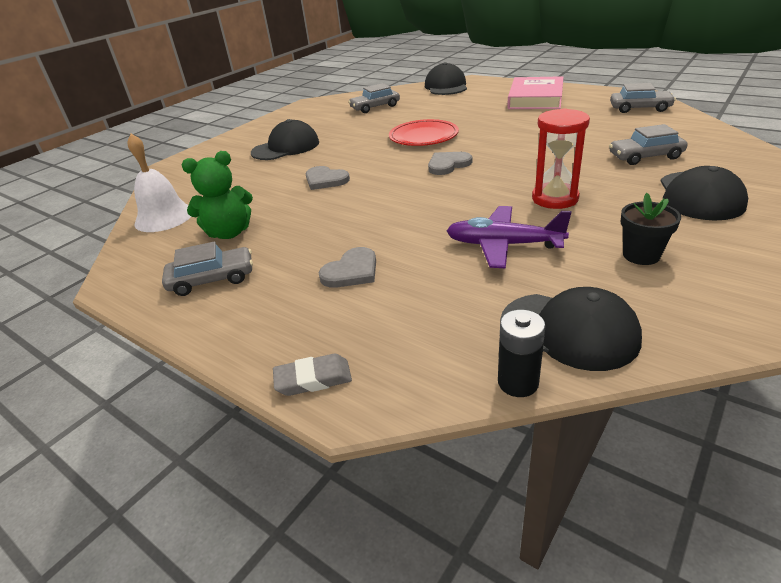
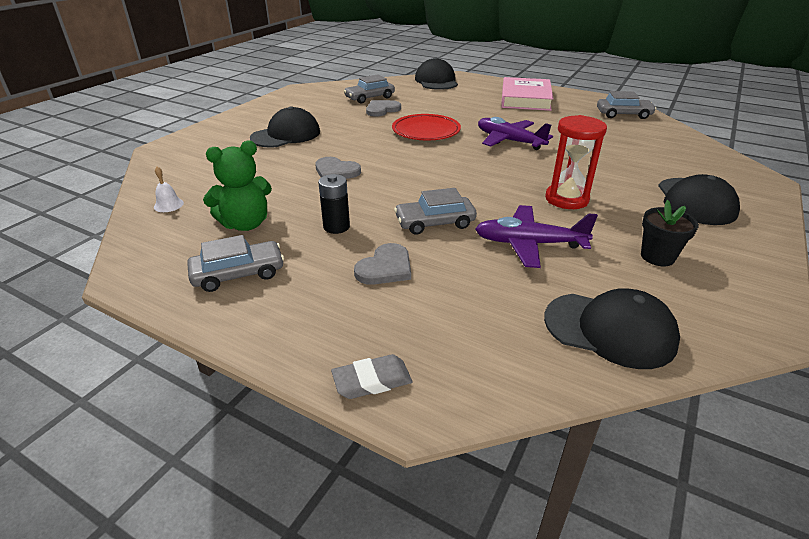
camera: 10 degrees left, 0 degrees up
(164, 217) = (168, 205): white bell -> white bell, size x0.46
(448, 165) = (457, 161): grey heart -> grey heart (382, 110)
(507, 142) = (509, 141): none -> purple plane
(518, 382) = (574, 381): black battery -> black battery (336, 227)
(645, 156) = (639, 161): grey car -> grey car (435, 222)

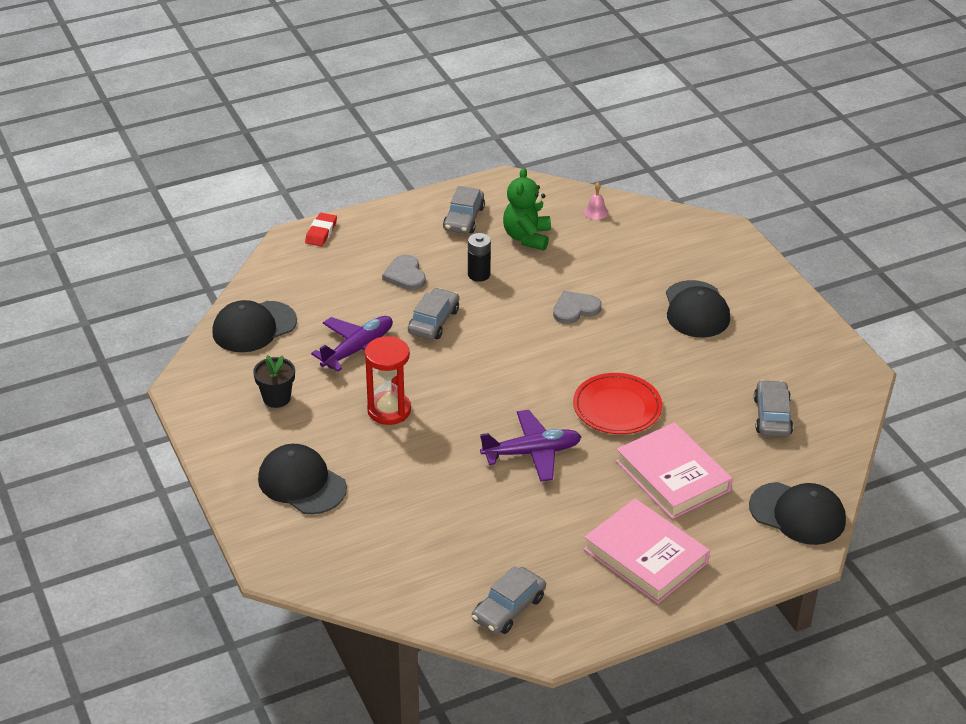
camera: 125 degrees right, 5 degrees up
(168, 205) = (596, 212): white bell -> pink bell
(372, 380) = (321, 232): grey eraser -> red eraser
(382, 110) = (716, 406): grey heart -> none
(458, 106) = (672, 476): none -> pink book

